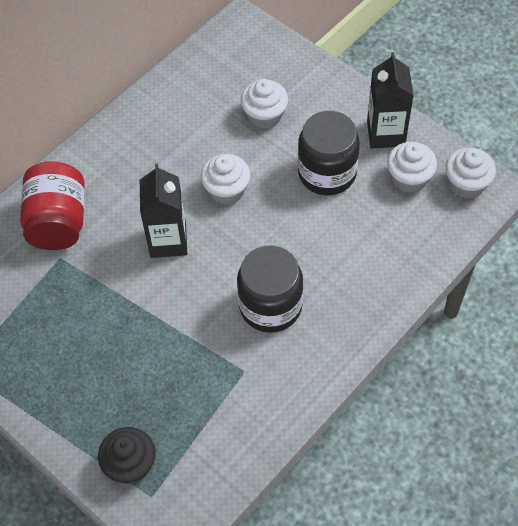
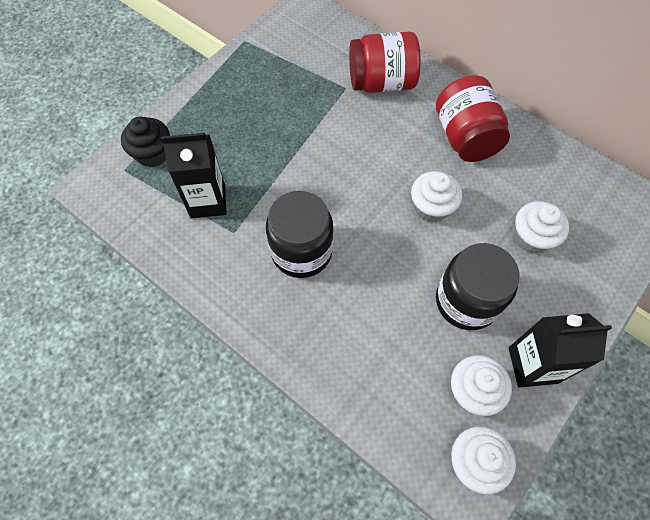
camera: 85 degrees right, 5 degrees up
(144, 152) = (465, 137): none -> red jar
(168, 241) = (368, 163): black carton -> black carton (208, 201)

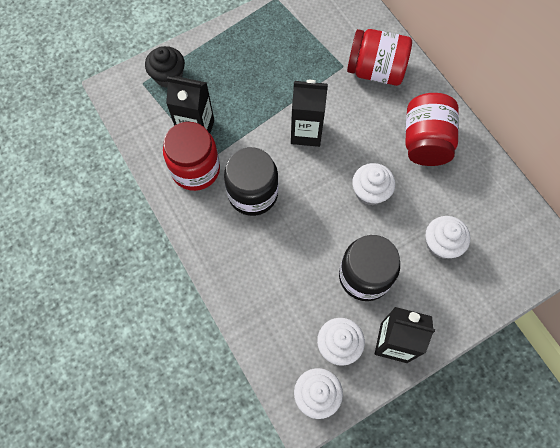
camera: 20 degrees right, 5 degrees up
(223, 246) = (195, 169): none -> red jar
(334, 167) = (306, 132): none -> black carton

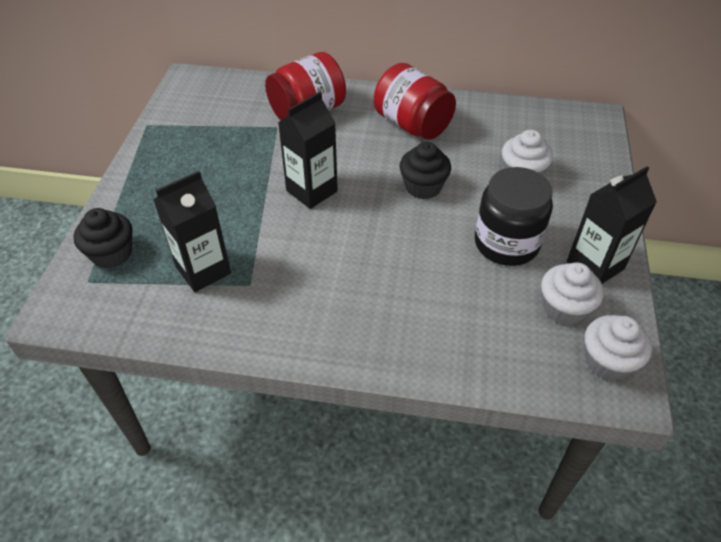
camera: 50 degrees left, 20 degrees down
(195, 169) = (247, 301): red jar -> none
(253, 193) = (330, 271): black jar -> none
(370, 192) = (423, 187): white cupcake -> black cupcake

